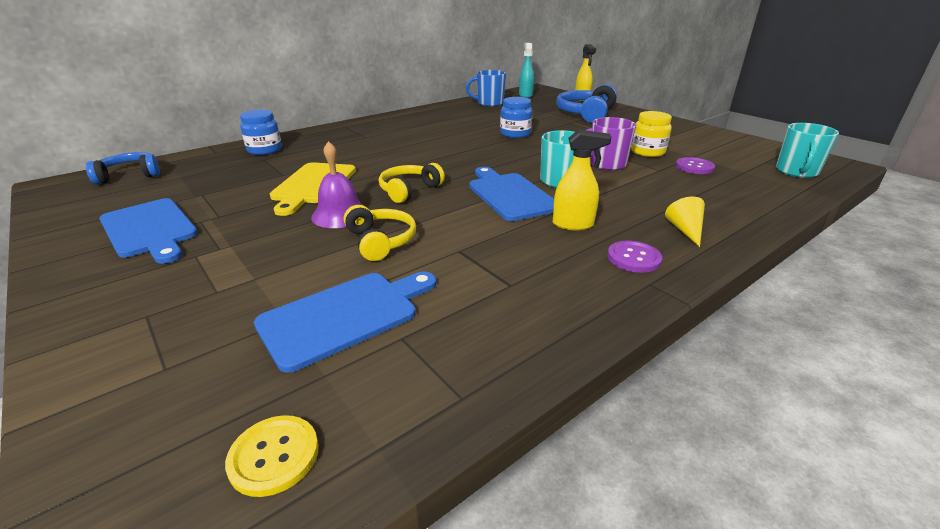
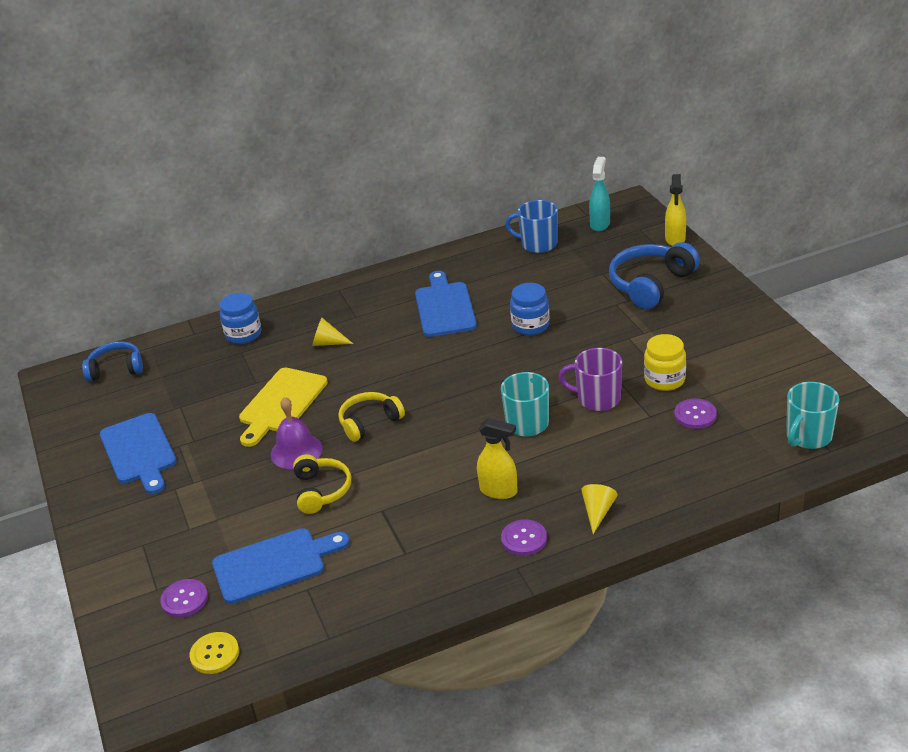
camera: 20 degrees right, 5 degrees up
(212, 376) = (184, 599): none -> purple button
(347, 150) = (328, 343): none -> yellow cone
(510, 195) = (464, 440): blue cutting board -> blue cutting board (444, 307)

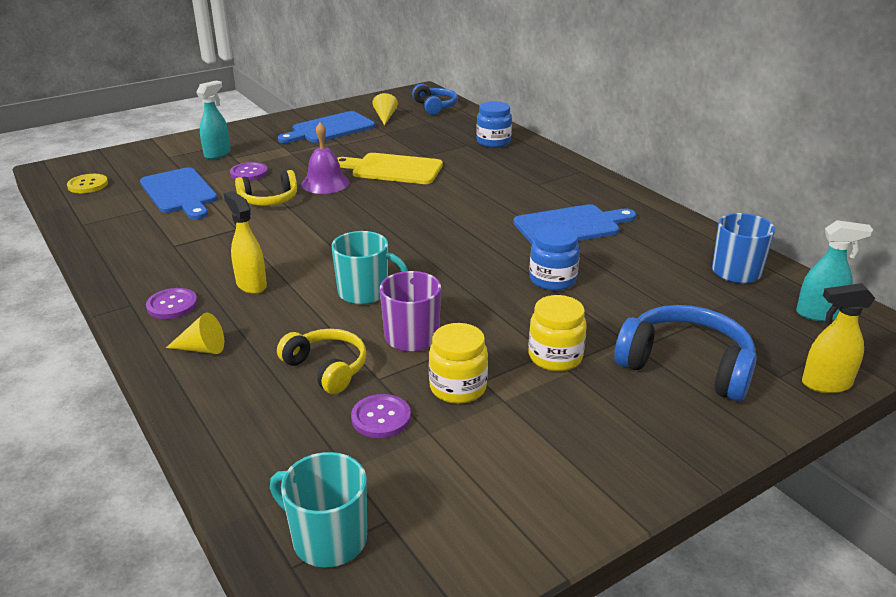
camera: 75 degrees right, 5 degrees down
(170, 544) = (217, 154): none -> turquoise spray bottle
(184, 599) = (153, 167): purple button -> purple button (249, 173)
(328, 343) = (489, 177): yellow cone -> yellow cone (385, 117)
(369, 422) = (366, 209): yellow headphones -> yellow headphones (327, 368)
(499, 491) = (251, 285): yellow spray bottle -> yellow spray bottle turned 135 degrees clockwise
(634, 335) = (555, 357): none -> yellow jar

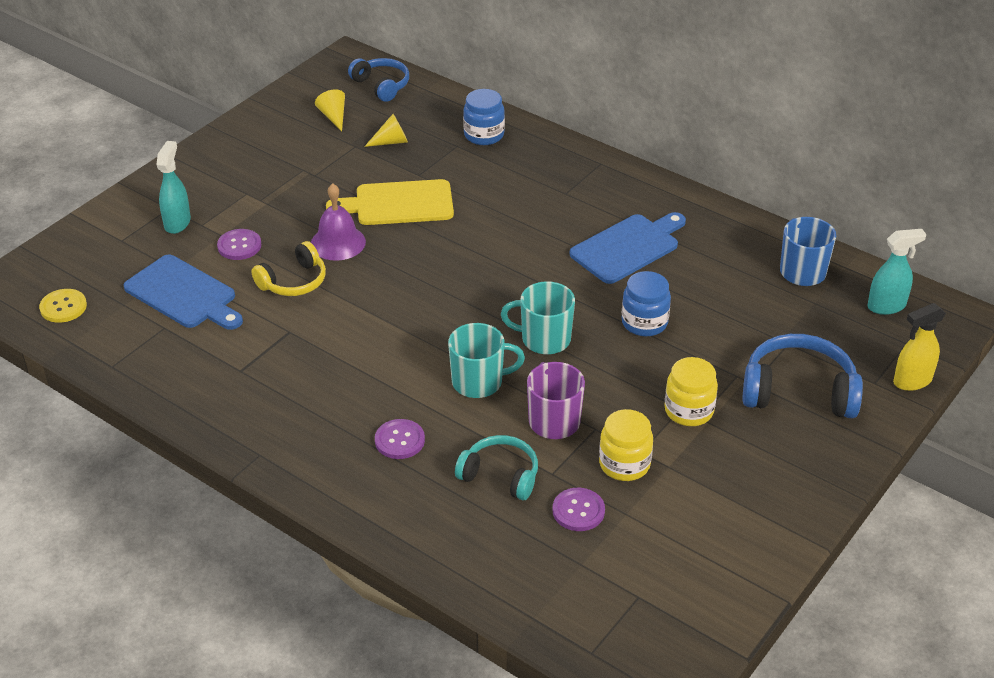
camera: 20 degrees left, 10 degrees up
(172, 305) = (302, 444): purple button -> purple button (399, 440)
(202, 349) = (371, 485): yellow cone -> yellow cone (391, 142)
(251, 285) = (361, 400): yellow spray bottle -> none
(327, 368) = (500, 475): yellow headphones -> turquoise headphones
(327, 539) = (604, 624): turquoise mug -> turquoise mug (544, 339)
(330, 129) = (281, 151): blue cutting board -> none

